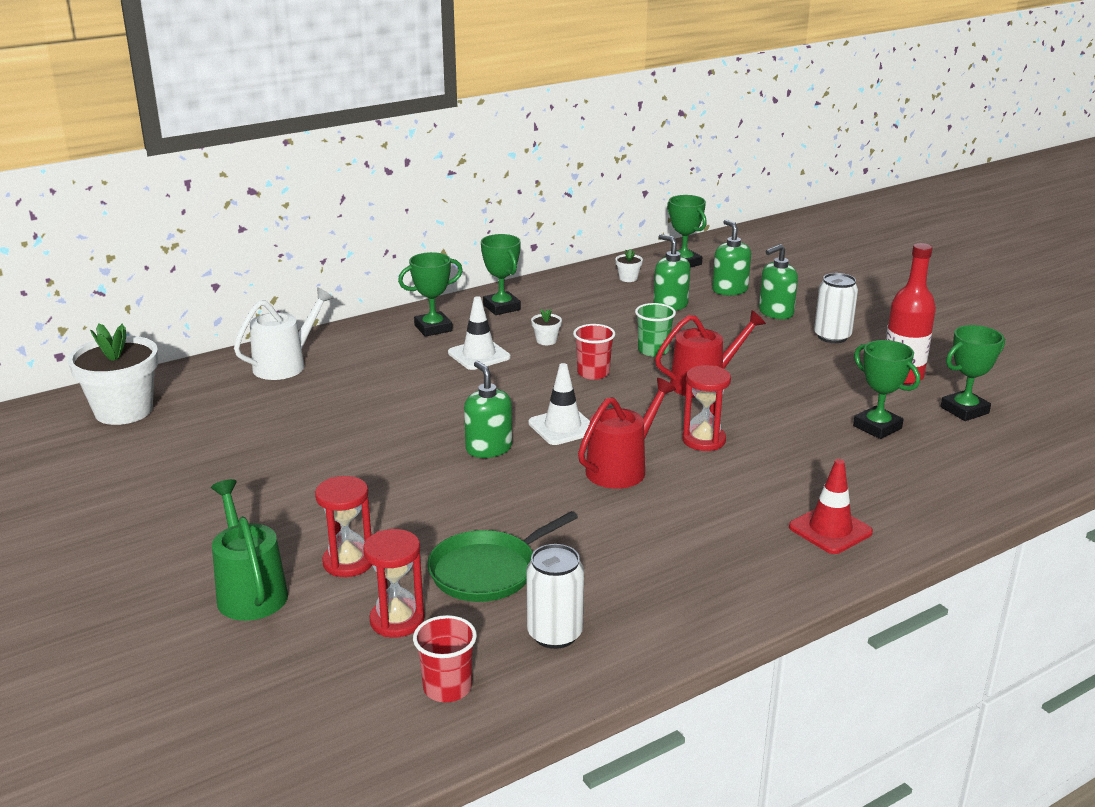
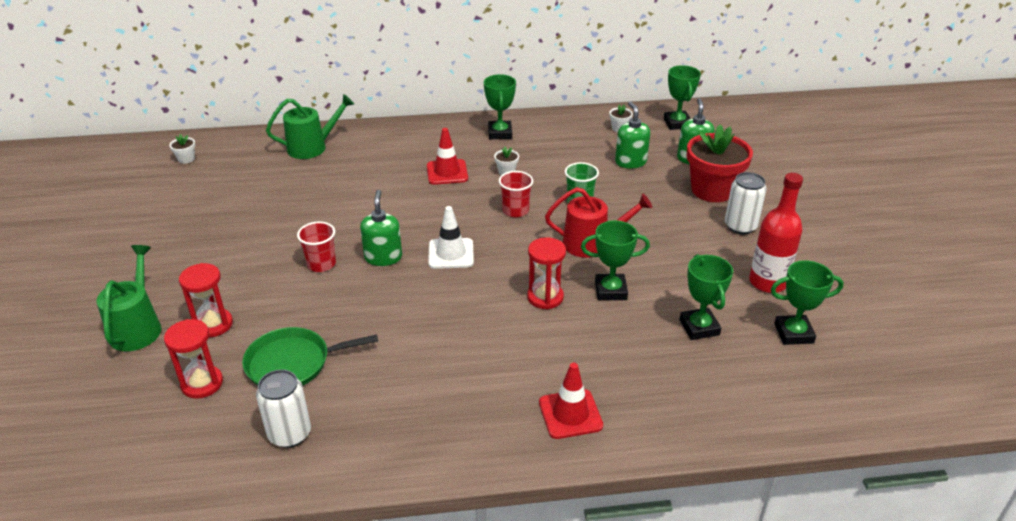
camera: 25 degrees right, 10 degrees up
(124, 411) = (186, 159): white flower pot -> white flower pot, size x0.41
(285, 365) = (312, 147): white watering can -> green watering can
(433, 328) = (435, 140): green trophy -> green trophy (610, 291)
(447, 688) = (185, 451): red cup -> red cup (321, 264)
(479, 355) = (447, 172): white traffic cone -> red traffic cone
(621, 468) = (460, 304): red watering can -> none
(775, 313) = (712, 190): green soap dispenser -> red flower pot

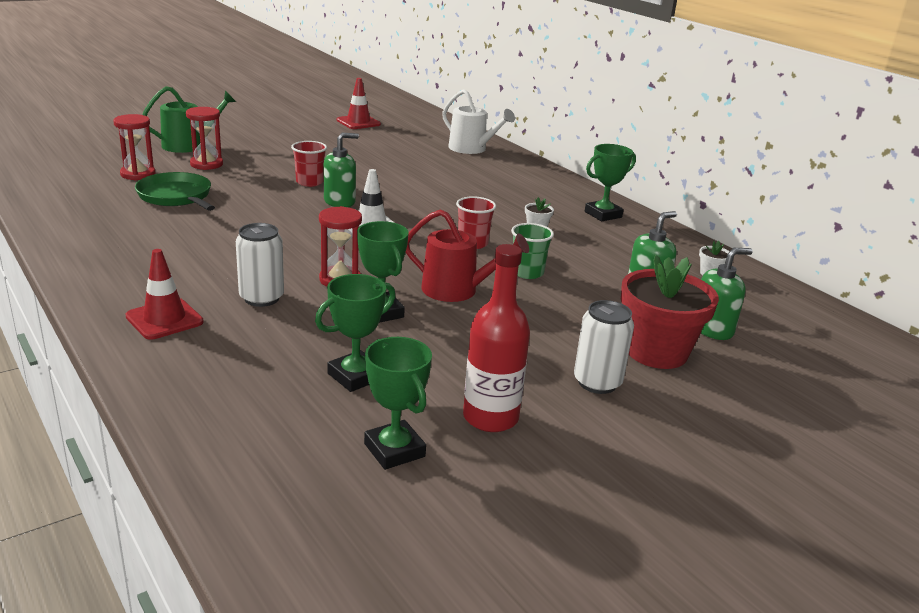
camera: 60 degrees right, 10 degrees down
(186, 159) = (403, 117): white flower pot -> none
(289, 434) = (93, 211): white can -> white can (261, 298)
(312, 147) = (471, 149): green watering can -> white watering can
(447, 172) = (500, 203): red traffic cone -> red traffic cone (358, 122)
(591, 243) = (456, 290): red watering can -> red watering can turned 45 degrees counterclockwise
(677, 123) = (780, 308): green trophy -> none

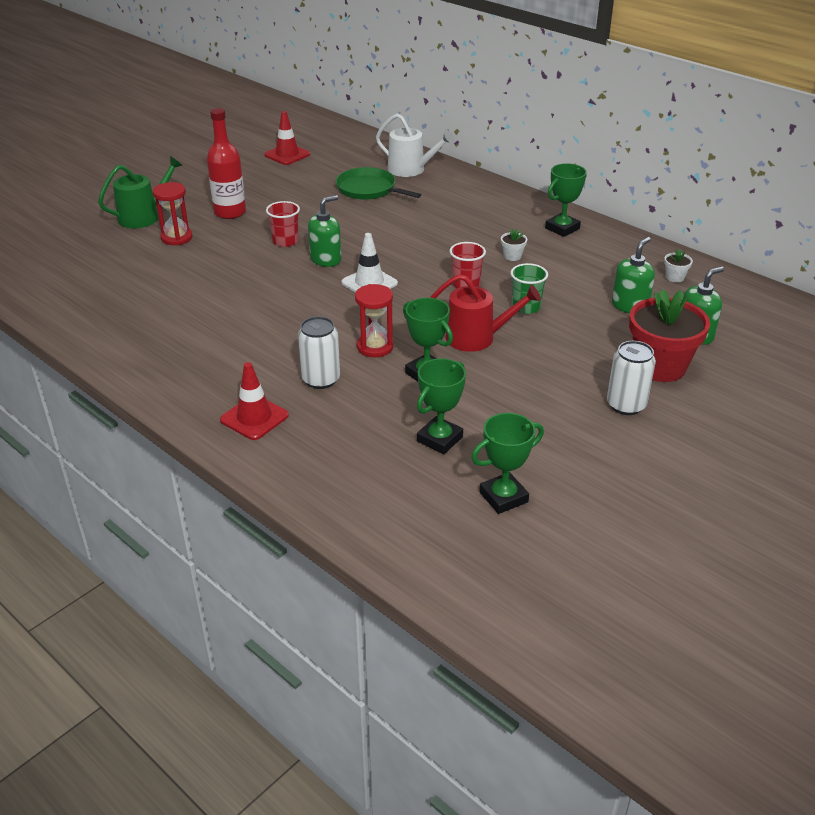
camera: 10 degrees left, 10 degrees up
(138, 174) = (120, 263): red hourglass -> none
(176, 196) = (174, 283): green pan -> green pan (368, 189)
(394, 450) = (503, 497): green trophy -> green trophy turned 75 degrees counterclockwise
(490, 417) = (560, 454): red bottle -> red bottle (230, 212)

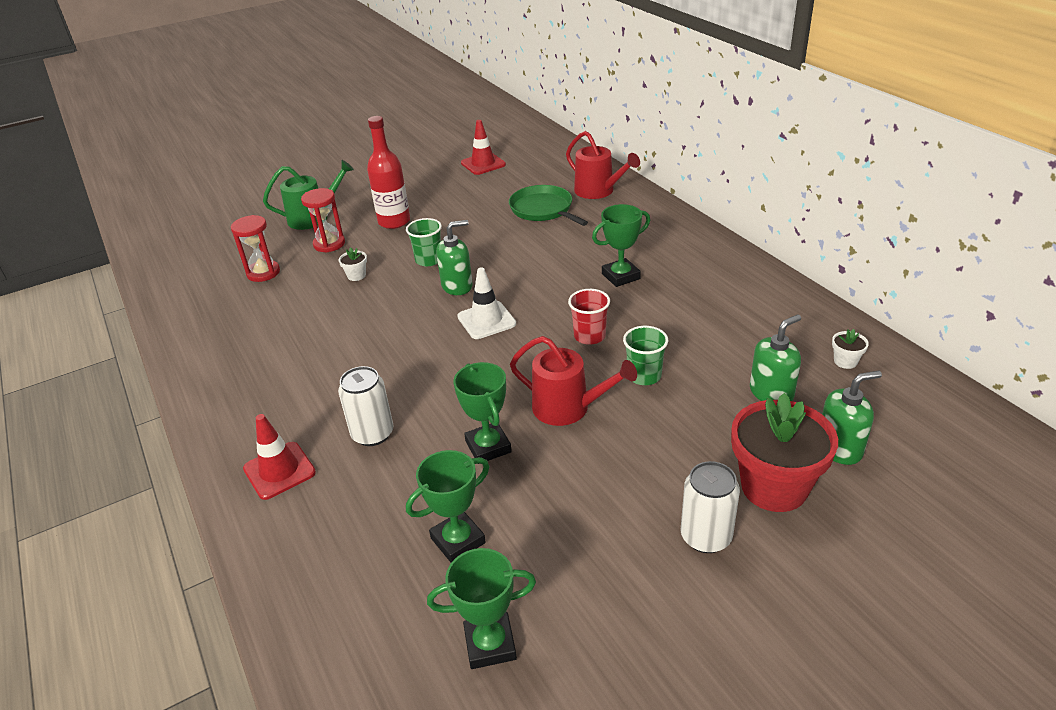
camera: 20 degrees right, 0 degrees up
(285, 241) = (429, 260): red cup -> green cup
(375, 347) = (451, 401): red hourglass -> red hourglass (263, 273)
(411, 169) = (598, 191): white watering can -> red watering can
(512, 256) = (659, 307): white flower pot -> white flower pot (356, 275)
(562, 228) = (733, 279): green trophy -> green trophy (621, 276)

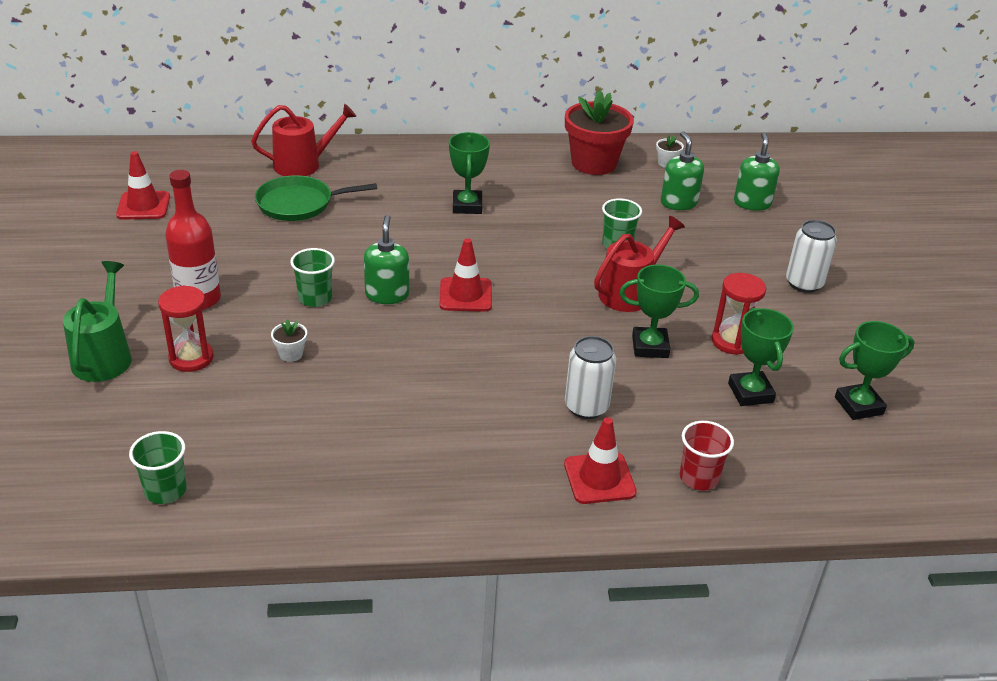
camera: 70 degrees left, 0 degrees up
(197, 286) = (165, 490): none -> green cup
(263, 273) = (199, 425): red hourglass -> red hourglass (731, 341)
(486, 320) = (465, 295): white traffic cone -> red traffic cone
(490, 644) = (858, 405): green trophy -> green trophy turned 60 degrees clockwise
(589, 336) = (542, 251): red cup -> red cup (699, 477)
(774, 487) = (773, 240): red flower pot -> red flower pot (594, 163)

